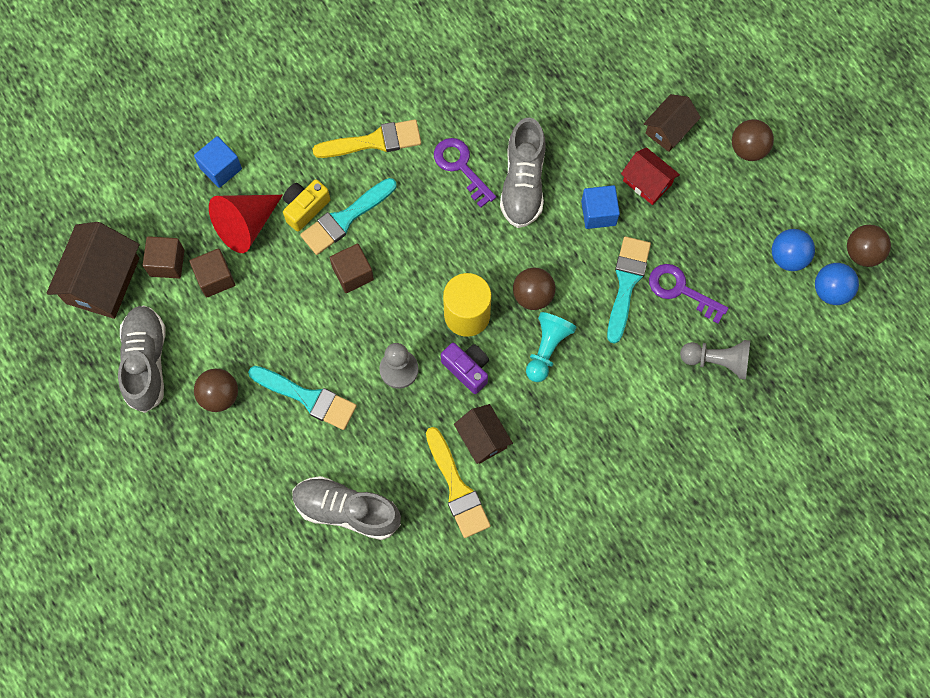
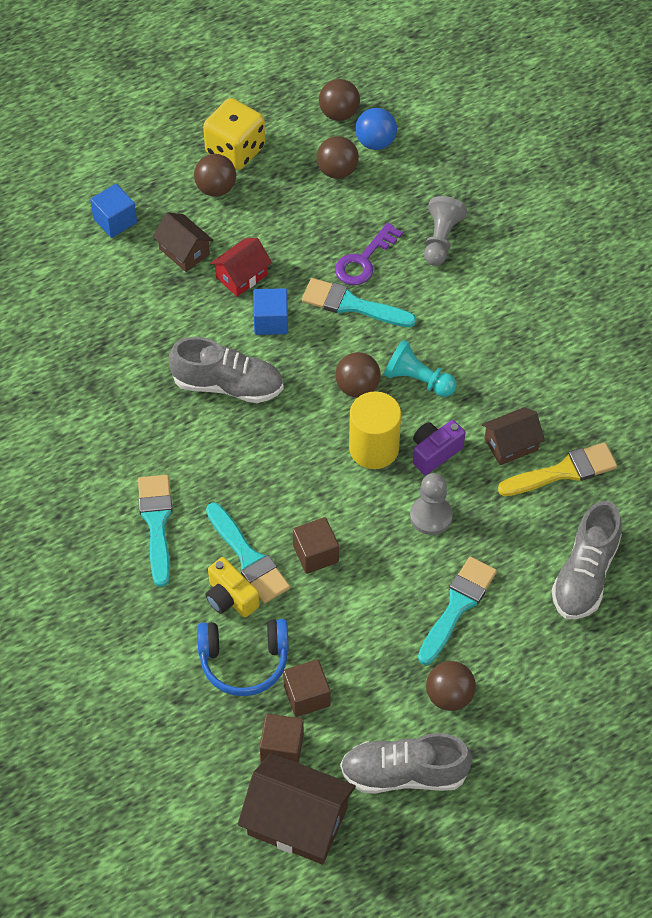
camera: 85 degrees left, 15 degrees down
(220, 168) = (168, 685): blue cube -> blue cube (115, 221)
(246, 225) = (244, 661): red cone -> blue headphones
(374, 141) = (156, 523): yellow brush -> turquoise brush
(461, 167) = (200, 441): purple key -> none
(788, 257) = (337, 171): blue ball -> brown ball
(798, 161) = (235, 150): none -> yellow dice

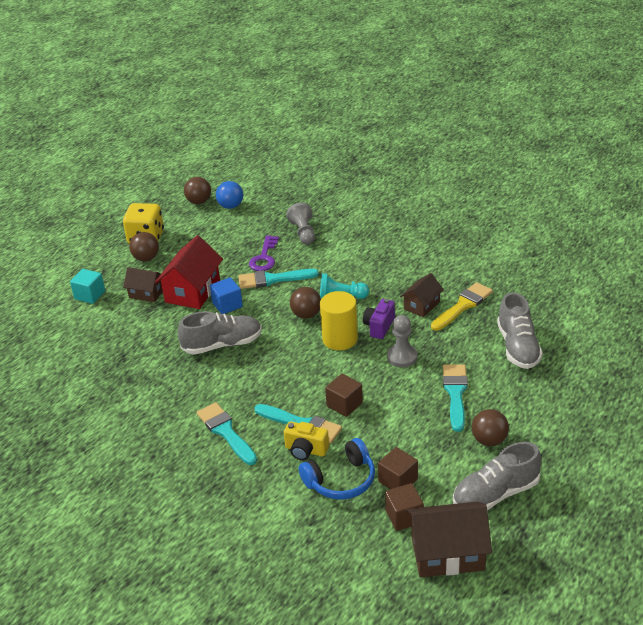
camera: 25 degrees left, 20 degrees down
(115, 221) = (90, 295): blue cube -> turquoise cube
(242, 276) = (192, 291): red house -> red house, size x1.69
(337, 171) = (217, 225): brown ball -> none

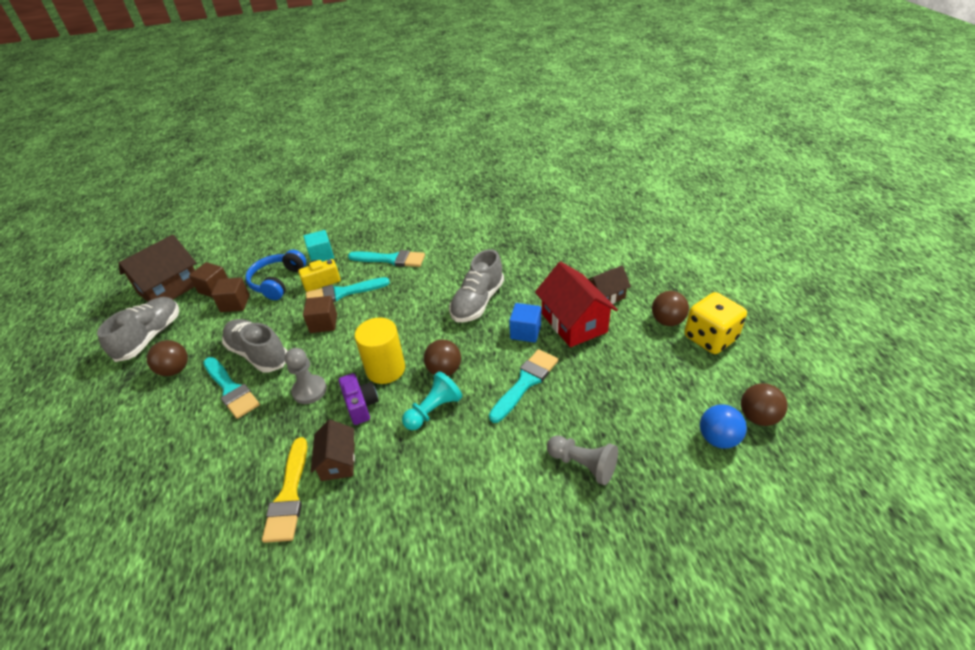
camera: 135 degrees right, 5 degrees up
(90, 295) = (641, 267): turquoise cube -> turquoise cube (321, 256)
(264, 258) = (571, 400): purple key -> none
(518, 347) = (189, 481): grey shoe -> grey shoe (258, 354)

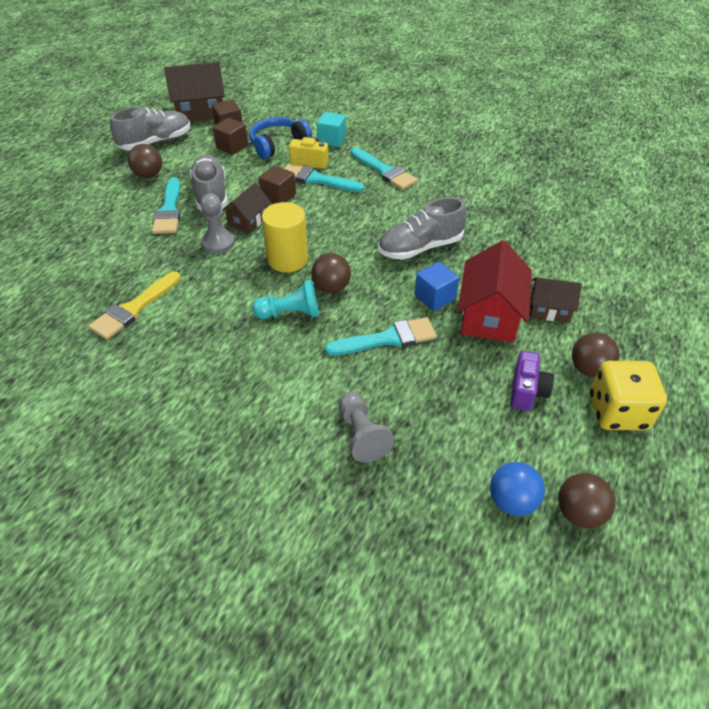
camera: 35 degrees right, 5 degrees up
(338, 461) = (186, 306): brown house -> brown house (248, 221)
(361, 405) = (242, 276): purple camera -> purple camera (527, 391)

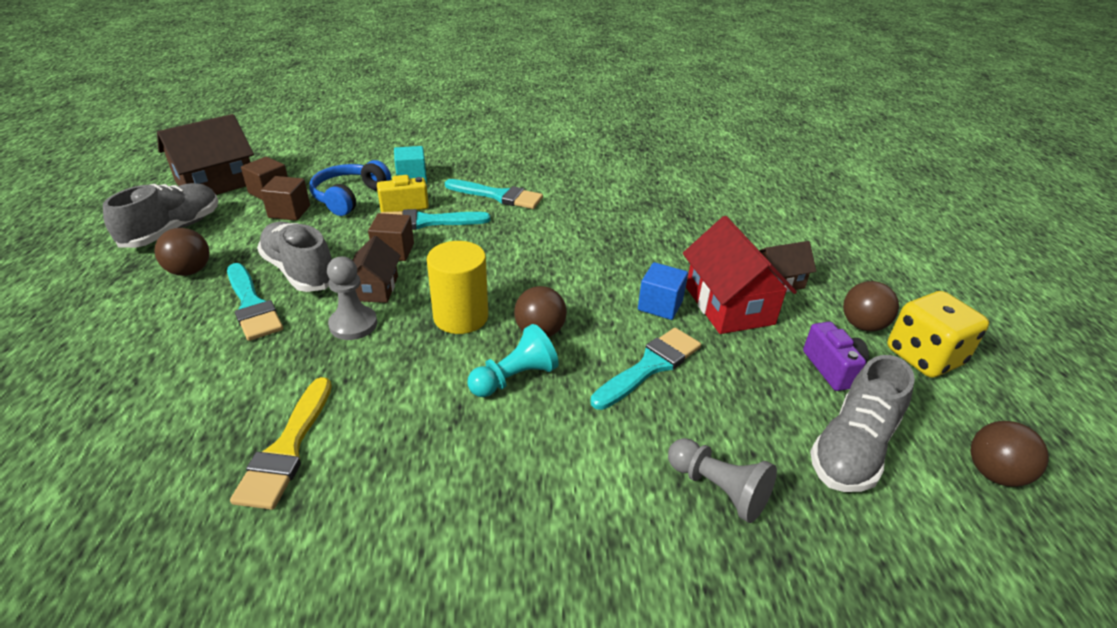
camera: 30 degrees left, 10 degrees down
(420, 247) = (601, 260): grey shoe -> grey shoe (852, 448)
(512, 501) = (929, 492): blue ball -> none

